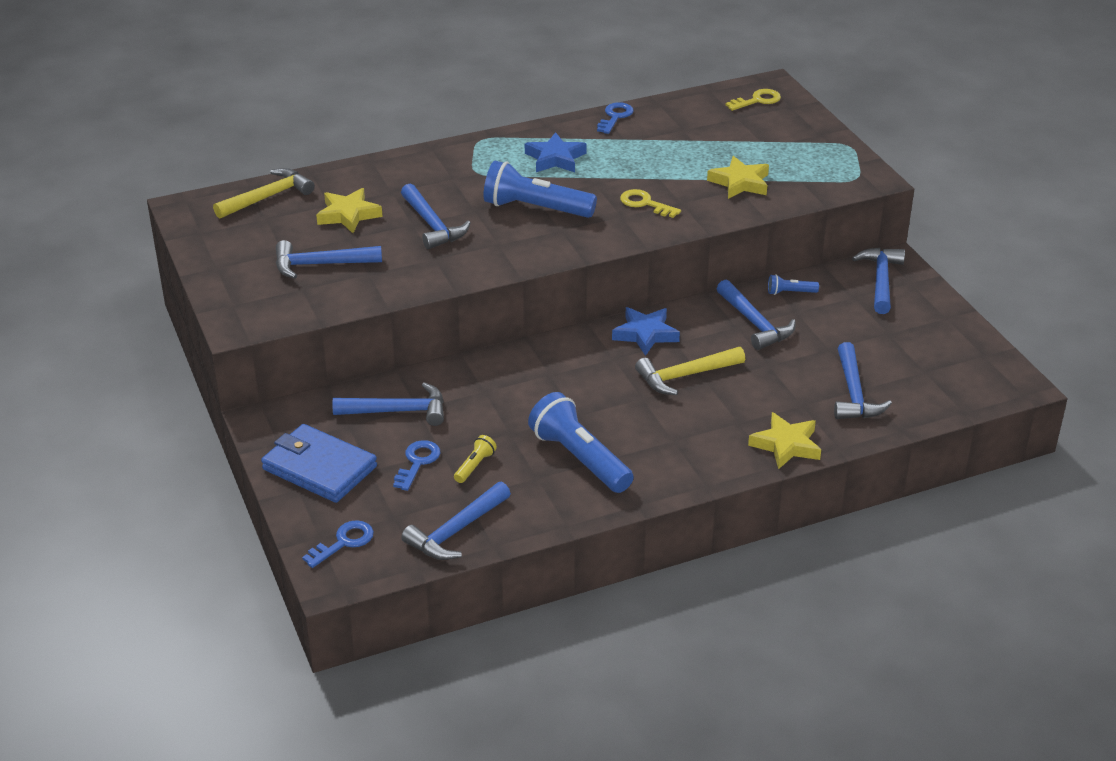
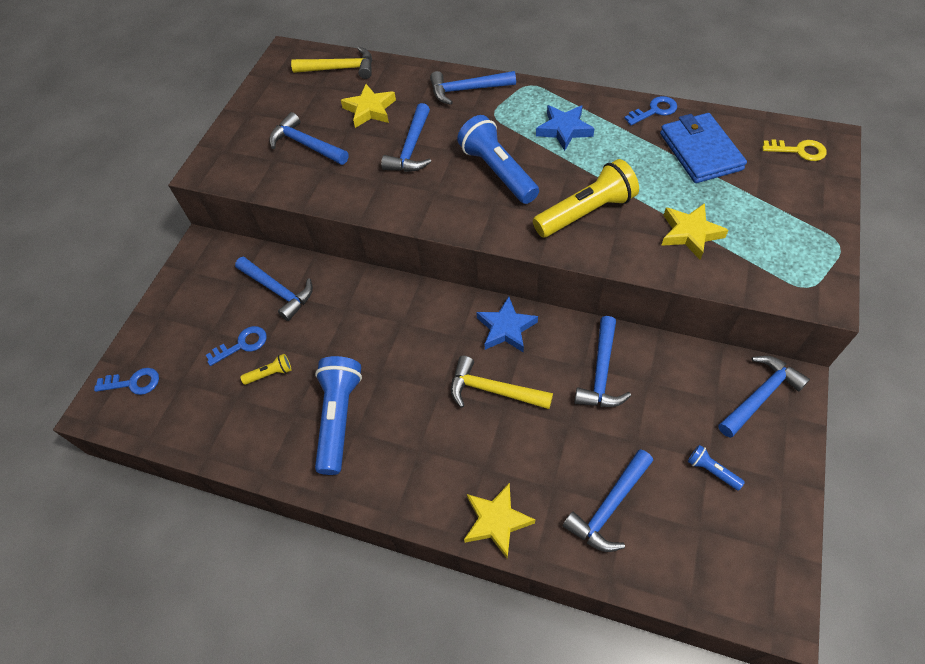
camera: 45 degrees right, 20 degrees up
(319, 468) = (188, 308): blue wallet -> blue wallet (700, 151)
(456, 531) = (199, 425): blue hammer -> blue hammer (467, 90)
(645, 203) = (586, 212): yellow key -> yellow flashlight
(790, 292) = (664, 358): blue flashlight -> blue flashlight (711, 470)

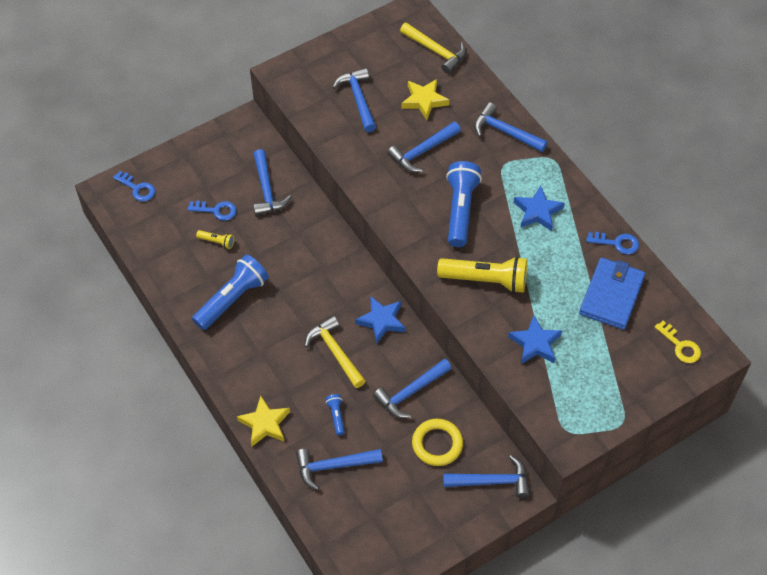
camera: 35 degrees right, 0 degrees up
(676, 401) = (437, 444): none -> yellow ring
(690, 233) = (535, 343): yellow star -> blue star
(711, 470) = (413, 495): blue flashlight -> blue flashlight (336, 416)

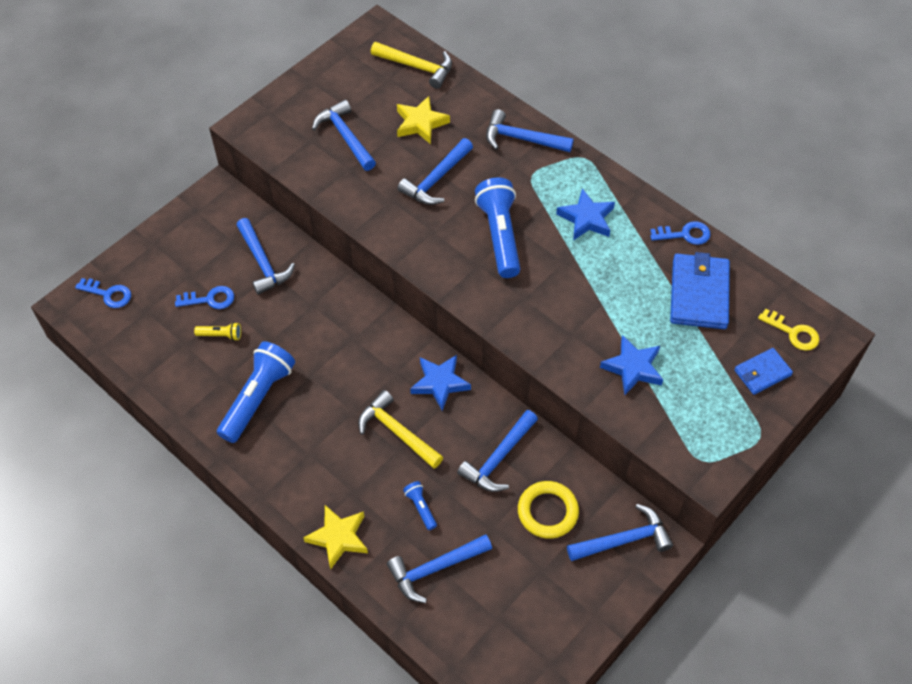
camera: 15 degrees left, 0 degrees up
(485, 280) = (553, 308): yellow flashlight -> none
(642, 372) = (762, 373): none -> blue wallet

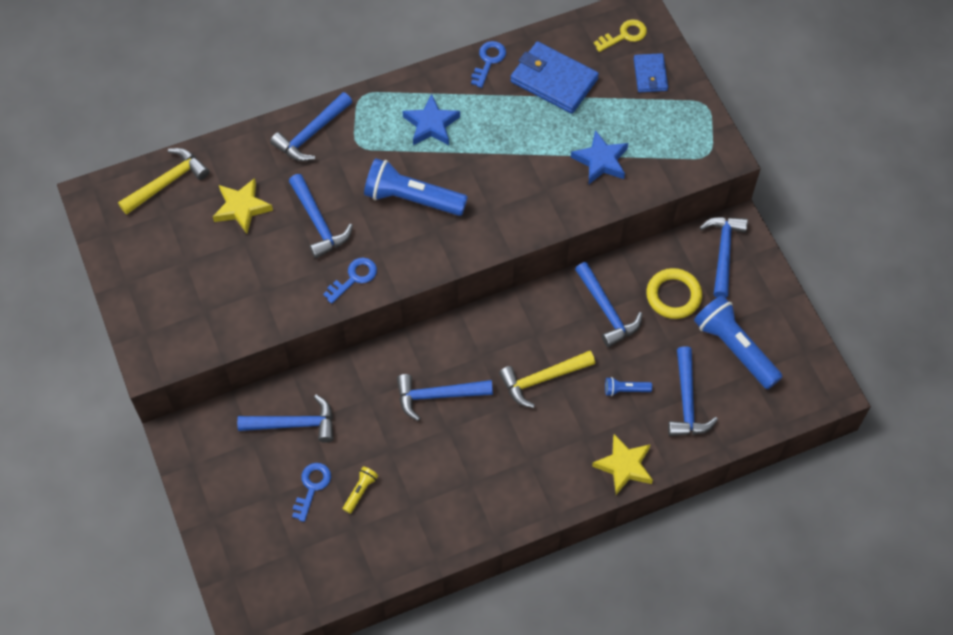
camera: 65 degrees left, 5 degrees up
(108, 294) = (253, 581): blue key -> blue key (354, 278)
(258, 398) = (449, 482): blue flashlight -> blue flashlight (735, 348)
(345, 137) = (219, 278): blue hammer -> blue hammer (438, 396)
(440, 383) = (510, 325): blue star -> none

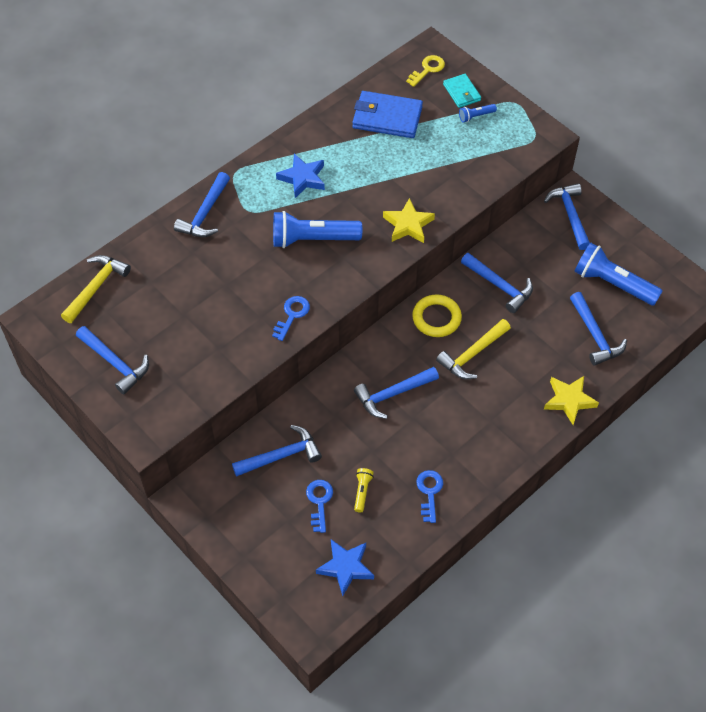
camera: 20 degrees left, 5 degrees down
(242, 208) = (171, 288): yellow star -> yellow star (408, 225)
(318, 222) = (242, 280): blue hammer -> blue hammer (115, 363)
(488, 61) = (327, 117): blue key -> blue key (429, 492)
(601, 161) = (453, 167): blue star -> blue star (345, 567)
(625, 390) = (542, 341): blue flashlight -> blue flashlight (476, 116)
(650, 75) = (461, 92): blue wallet -> turquoise wallet
(673, 296) = (546, 259): yellow ring -> yellow ring (436, 318)

